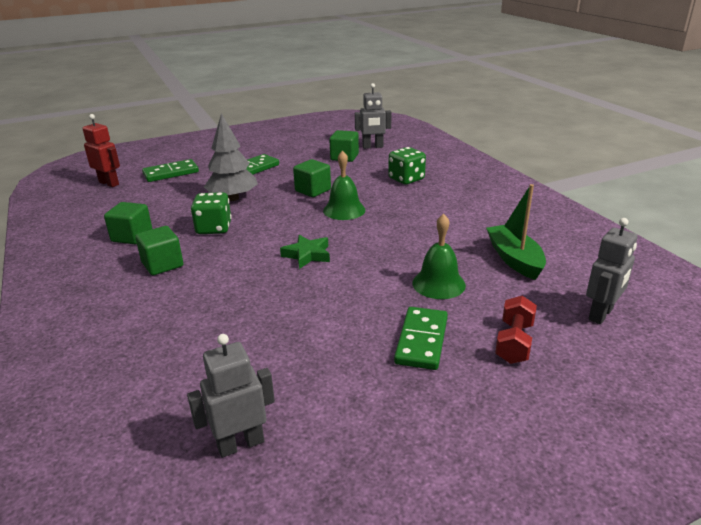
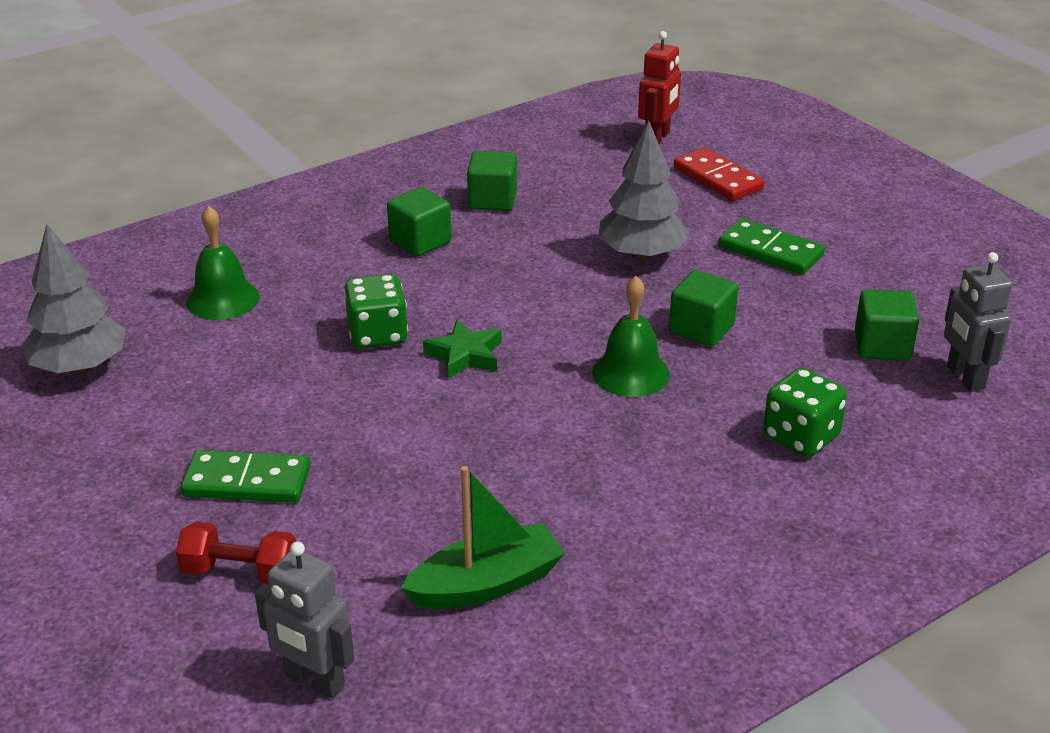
camera: 80 degrees right, 5 degrees up
(171, 173) = (717, 178): green domino -> red domino
(214, 228) = (532, 258): green dice -> green dice (377, 335)
(240, 444) = (79, 367): grey robot -> grey tree
(438, 284) = (394, 493): green bell -> green bell (222, 299)

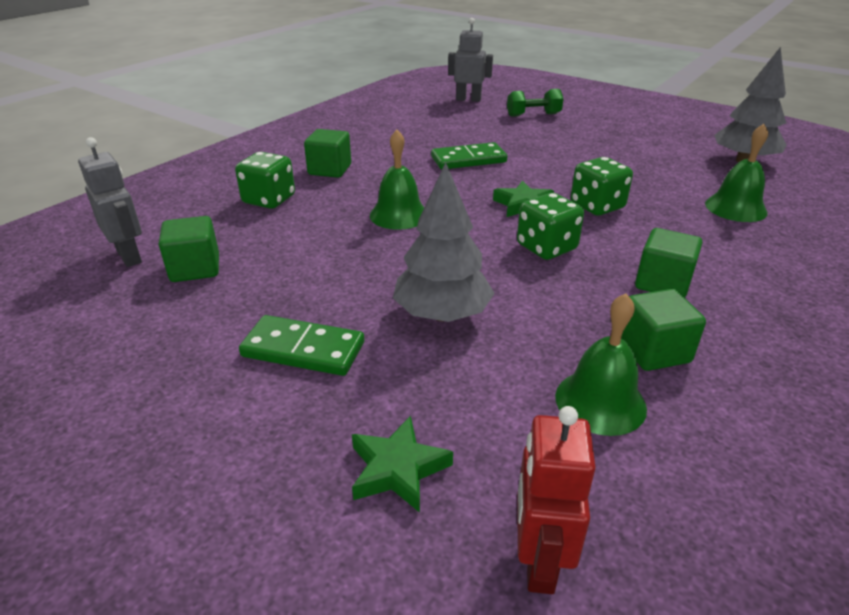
camera: 160 degrees right, 0 degrees up
(240, 572) = (533, 115): red dumbbell -> green dumbbell
(247, 481) = (572, 137): green domino -> green domino (468, 160)
(486, 584) = (422, 126): green boat -> none
(491, 296) = (546, 247): none -> green dice
(563, 183) = (600, 401): none -> green bell
(701, 329) = (356, 254): green cube -> green cube (330, 170)
(717, 178) = (398, 469): red domino -> green star

